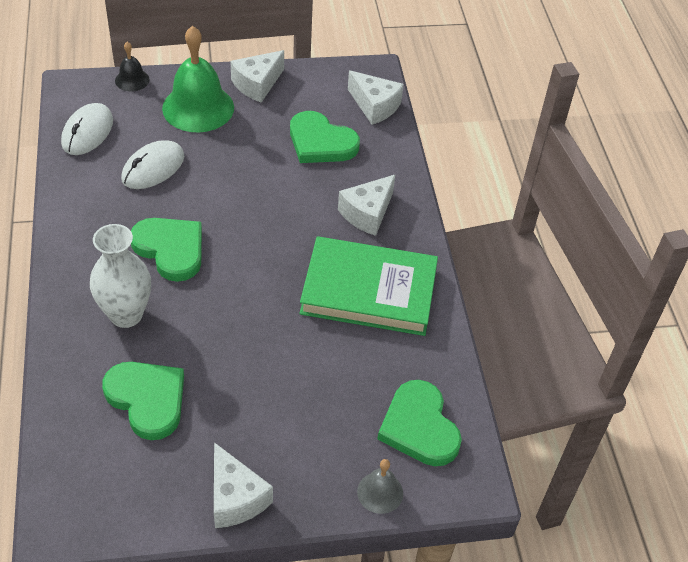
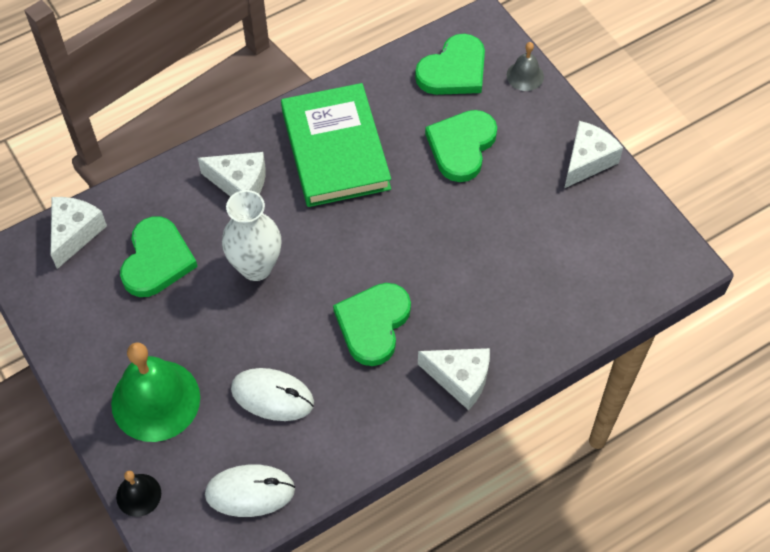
camera: 110 degrees left, 10 degrees up
(126, 314) = (468, 321): white vase -> white vase (256, 267)
(147, 399) = (542, 260): green heart -> green heart (461, 146)
(257, 84) = (87, 359): white cheese -> white cheese (460, 379)

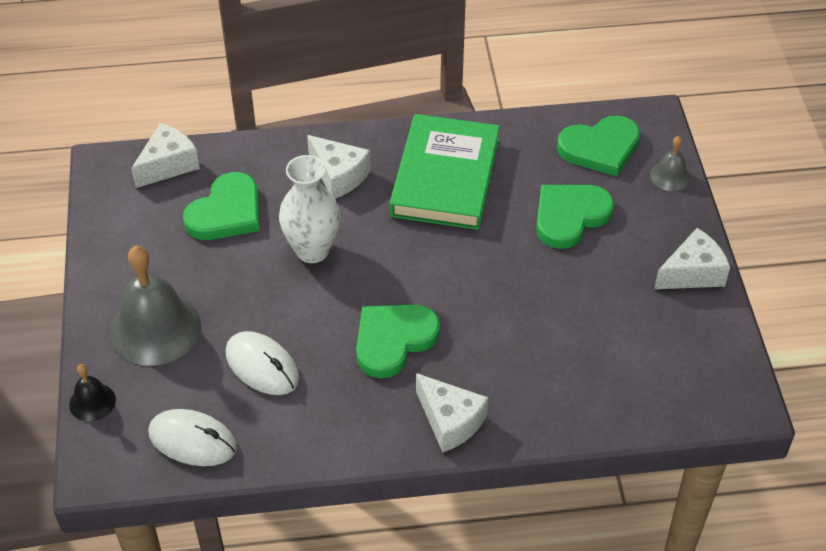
camera: 25 degrees right, 10 degrees down
(155, 400) = (155, 328): green bell -> grey bell

